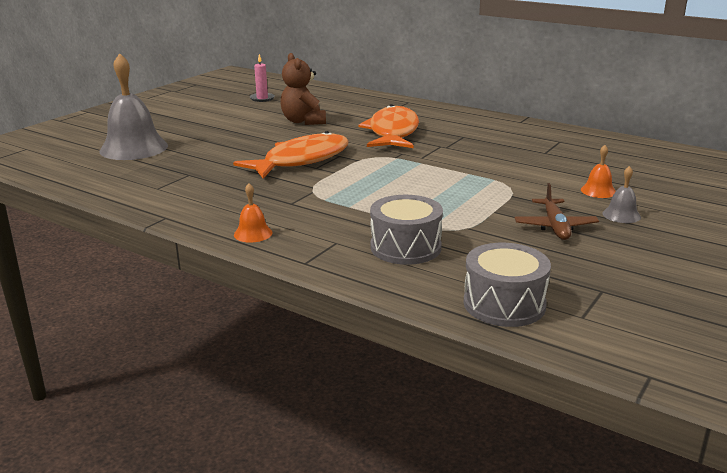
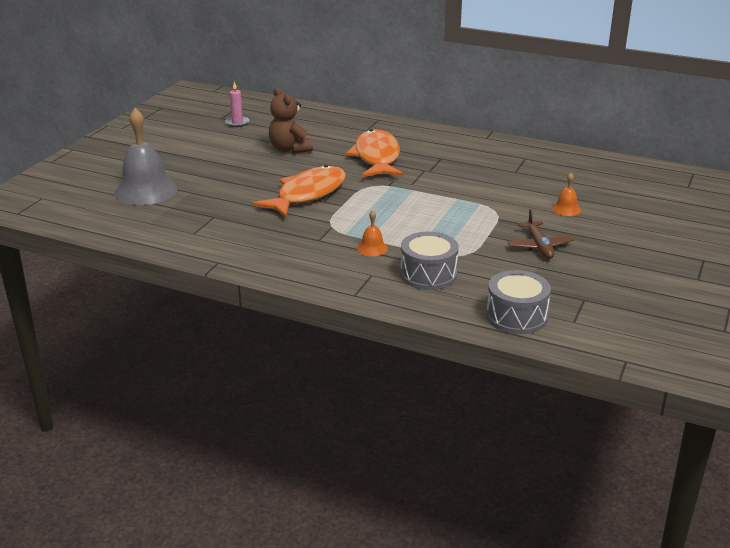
camera: 10 degrees left, 5 degrees up
(253, 233) = (300, 272): orange bell -> orange bell (372, 248)
(621, 215) = (588, 231): grey bell -> none

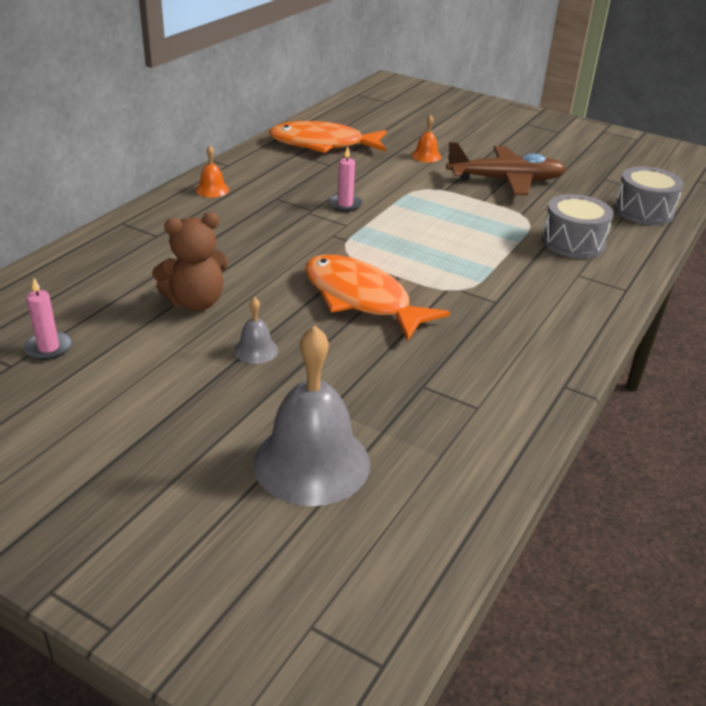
camera: 85 degrees left, 5 degrees up
(243, 169) = (256, 350): none -> grey bell
(372, 248) = (516, 268): orange bell -> orange bell (212, 190)
(377, 157) = (257, 238): orange fish -> orange fish (323, 144)
(444, 181) = (345, 204): none -> pink candle
(539, 246) = (506, 180): brown plane -> brown plane, size x1.63

